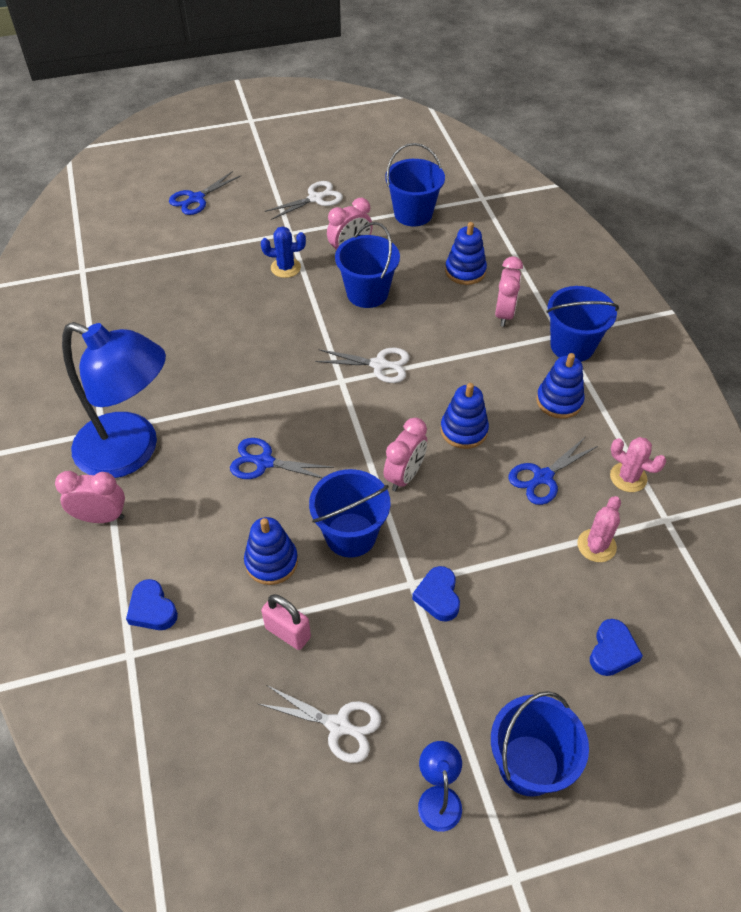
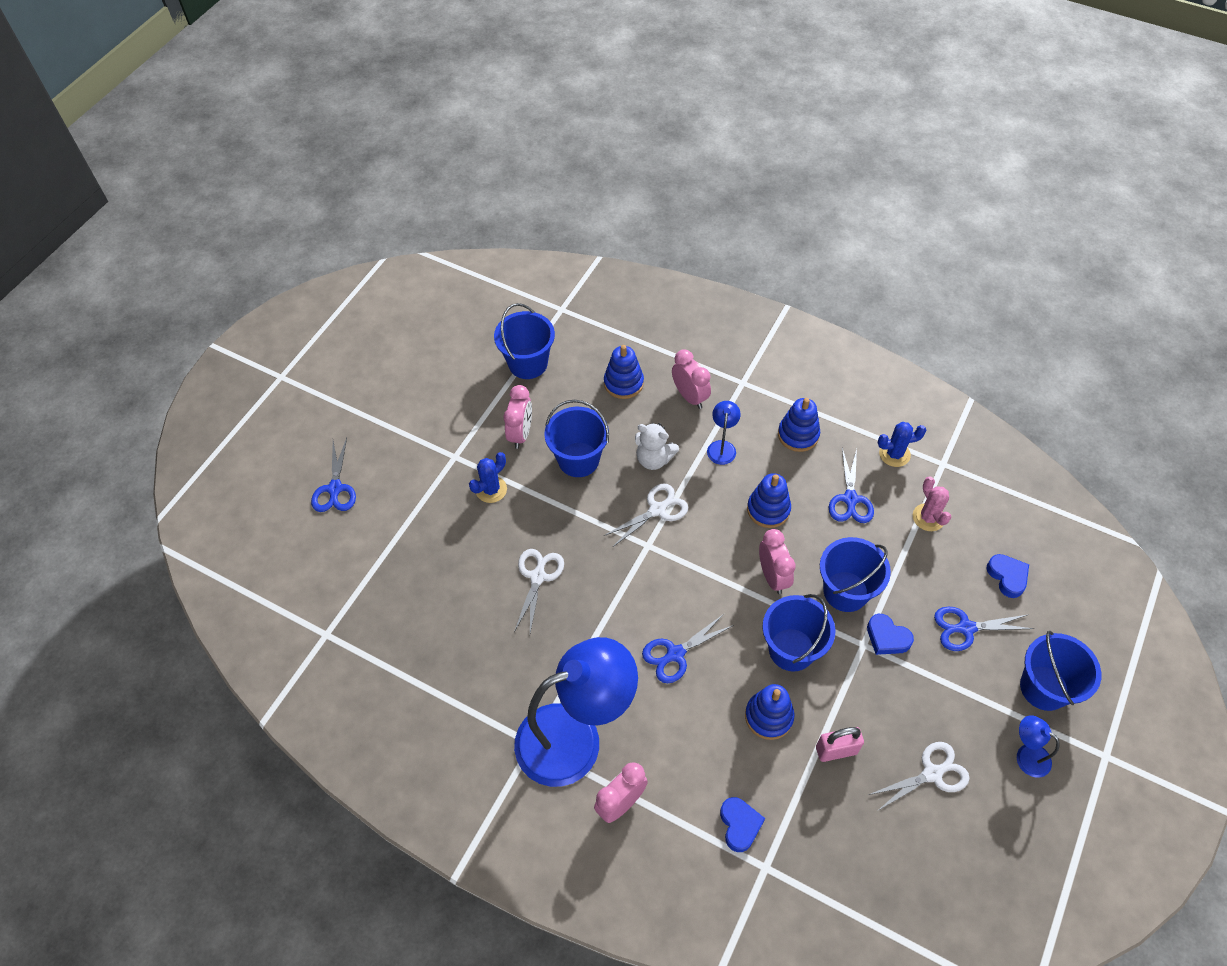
camera: 45 degrees left, 5 degrees up
(152, 609) = (739, 825): blue heart -> blue heart turned 105 degrees counterclockwise
(316, 198) = (435, 409): white scissors -> white scissors (538, 576)
(421, 332) = (654, 459): none -> white teddy bear
(484, 363) = (722, 447): none -> blue lamp
(517, 652) = (965, 628): none -> blue scissors
(572, 346) = (759, 385): blue bucket -> blue bucket (845, 591)
(628, 477) = (894, 454): pink cactus -> blue cactus

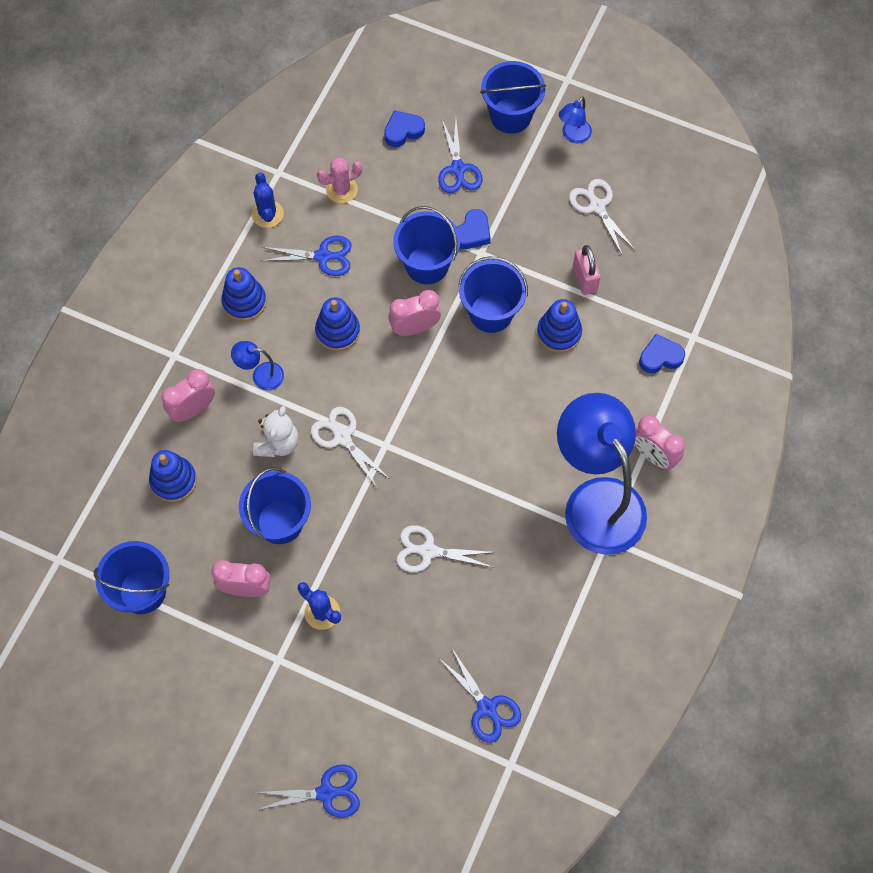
camera: 95 degrees left, 10 degrees up
(675, 654) = (504, 414): blue scissors -> blue scissors (487, 708)

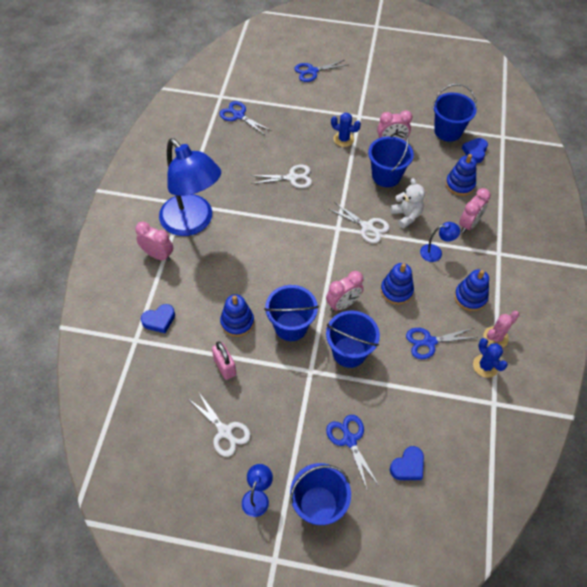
camera: 165 degrees right, 10 degrees down
(278, 443) = (406, 216): white teddy bear -> white teddy bear turned 150 degrees clockwise
(341, 190) = (437, 399): pink cactus -> pink cactus (495, 337)
(472, 233) = (321, 385): blue heart -> blue heart (475, 152)

